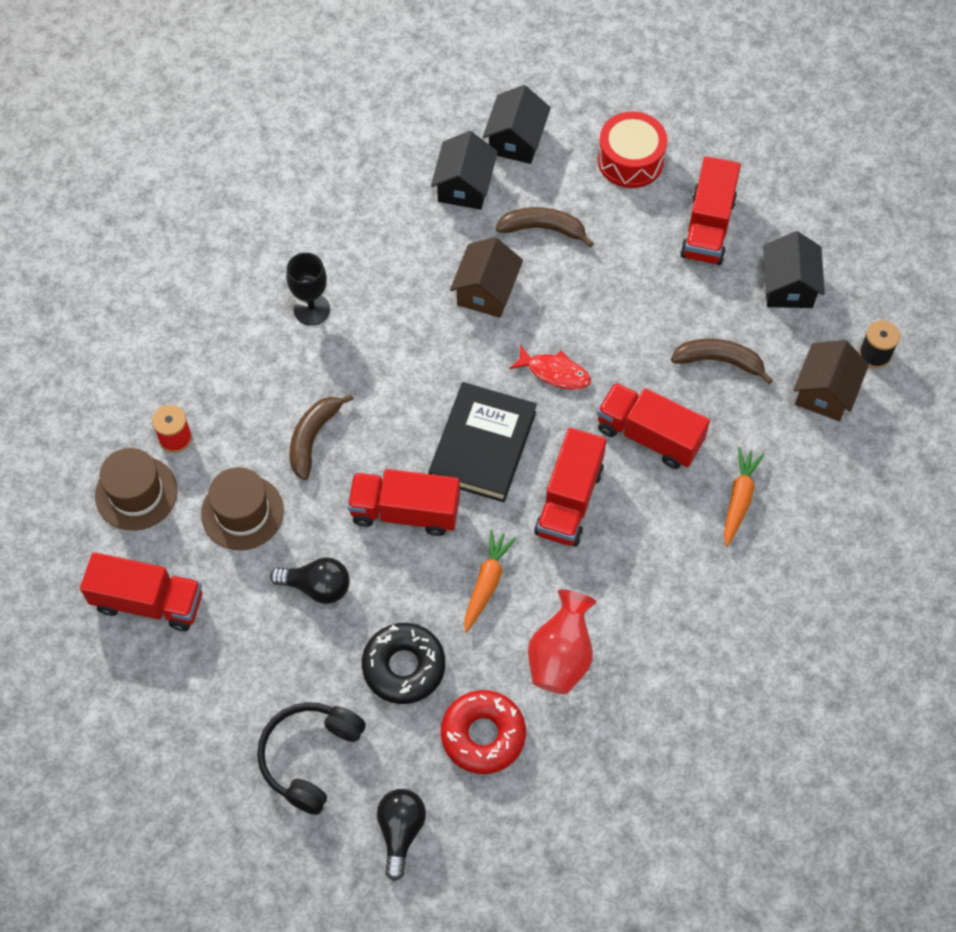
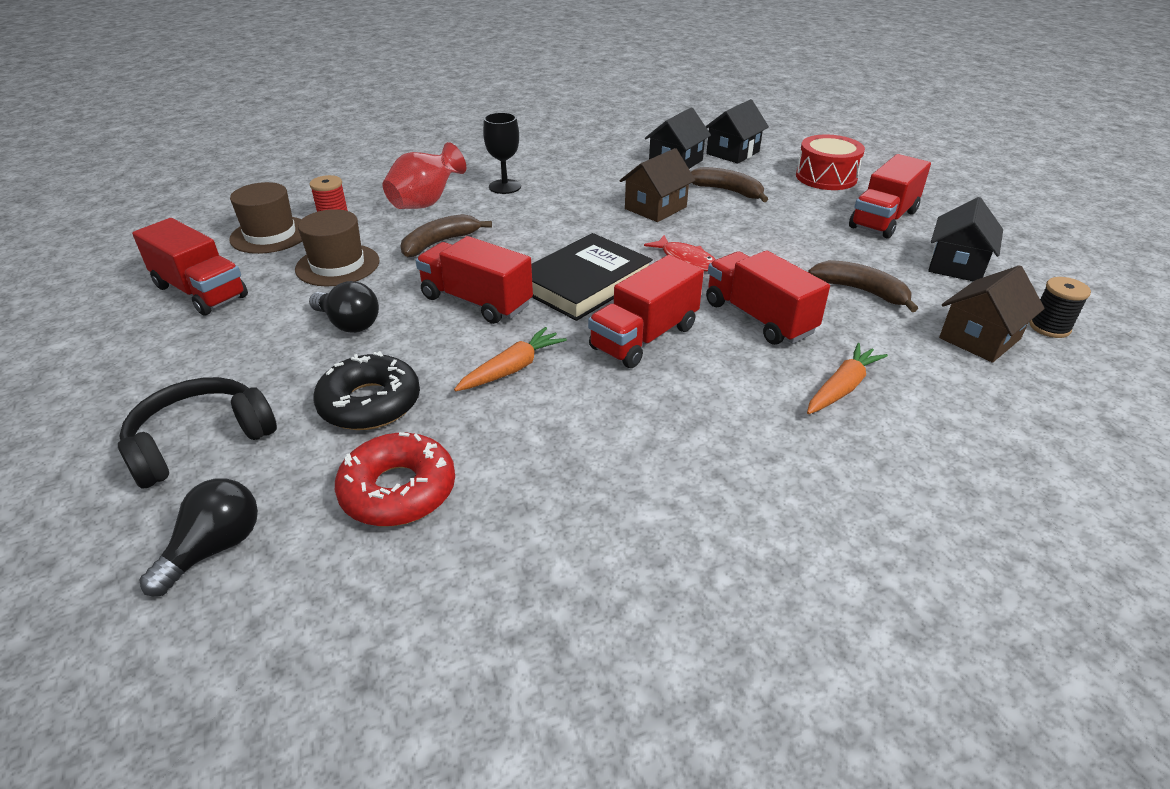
camera: 25 degrees right, 25 degrees down
(561, 656) = (546, 451): red vase -> red vase (425, 203)

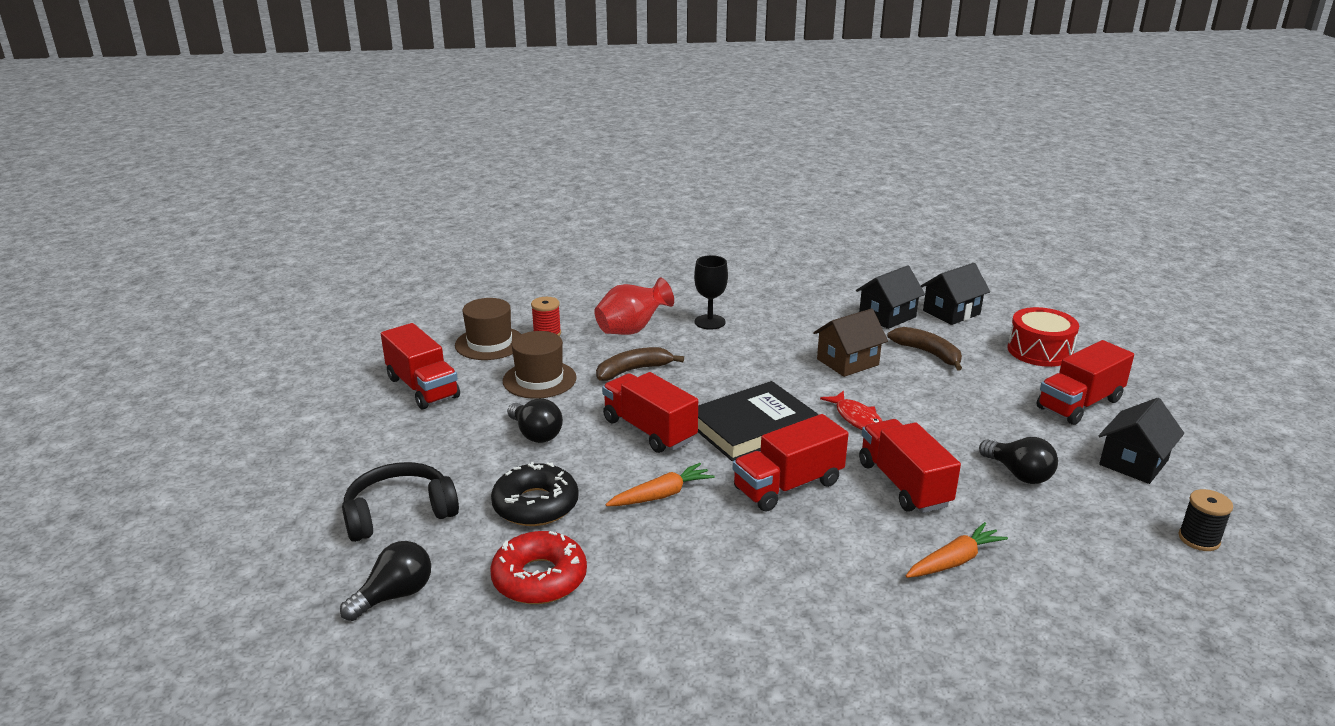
camera: 15 degrees right, 10 degrees down
(861, 291) = (1018, 474): brown banana -> black light bulb
(979, 338) = (1117, 538): brown house -> none

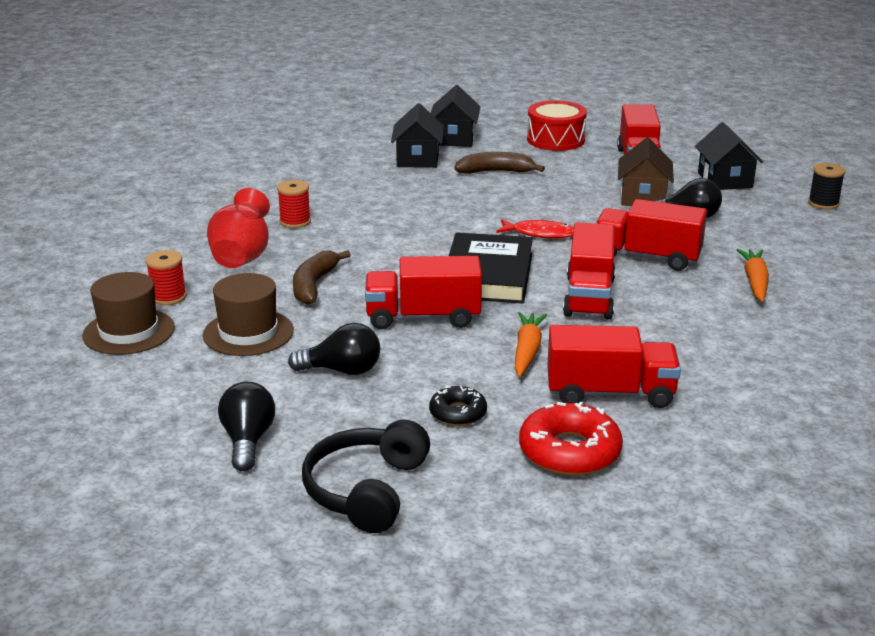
camera: 50 degrees left, 0 degrees up
(394, 595) = (500, 537): black light bulb -> black light bulb (248, 441)
(422, 388) = (148, 398): red truck -> red truck (610, 393)
(535, 505) = (458, 413): black donut -> black donut, size x0.59
(710, 322) = (295, 222): black goblet -> red spool
(847, 362) = (457, 201): brown house -> brown house (643, 197)

